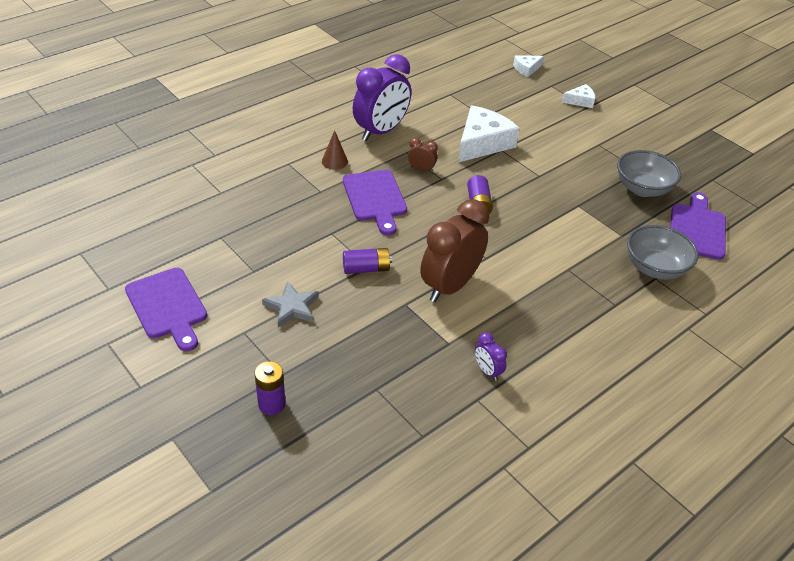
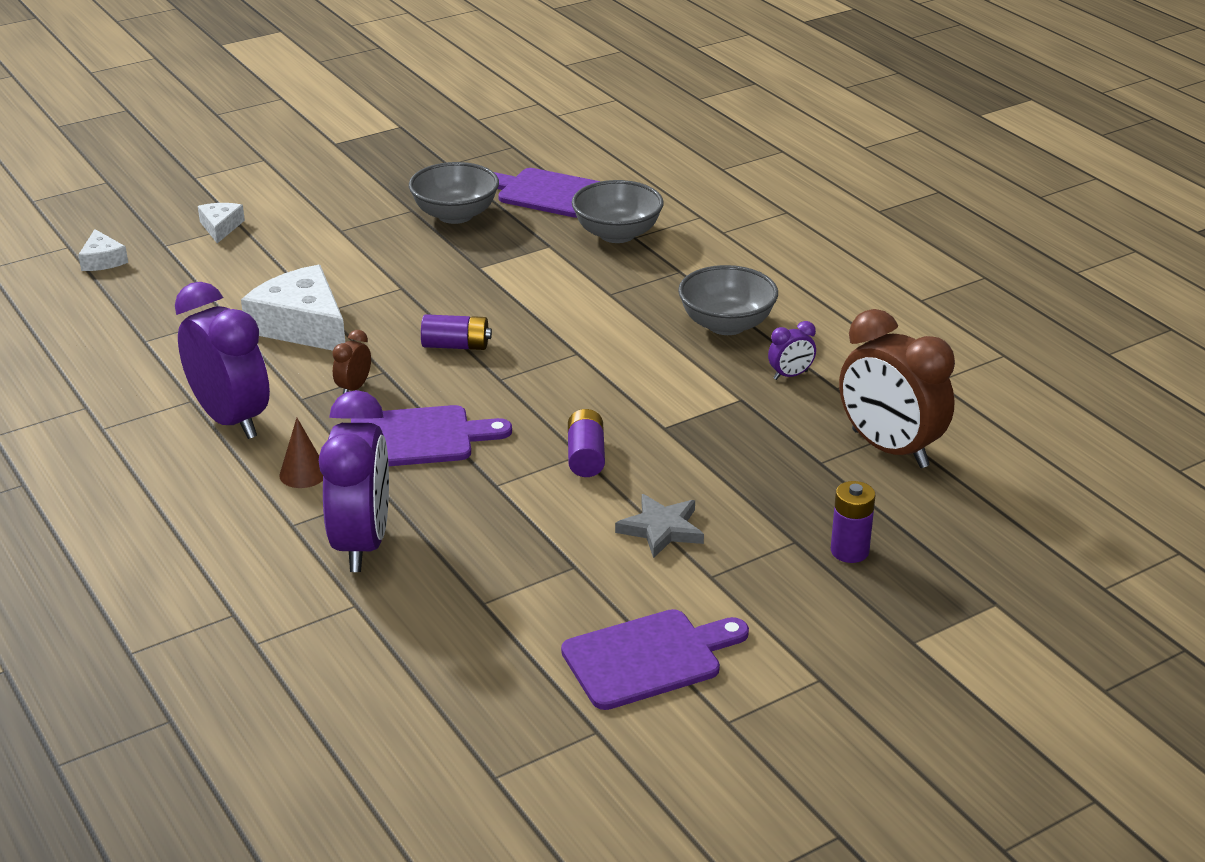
camera: 80 degrees left, 10 degrees down
(273, 188) = (362, 543): none -> purple clock
(450, 286) = (632, 387): brown clock -> brown clock (889, 449)
(547, 333) = (726, 325): none -> grey bowl

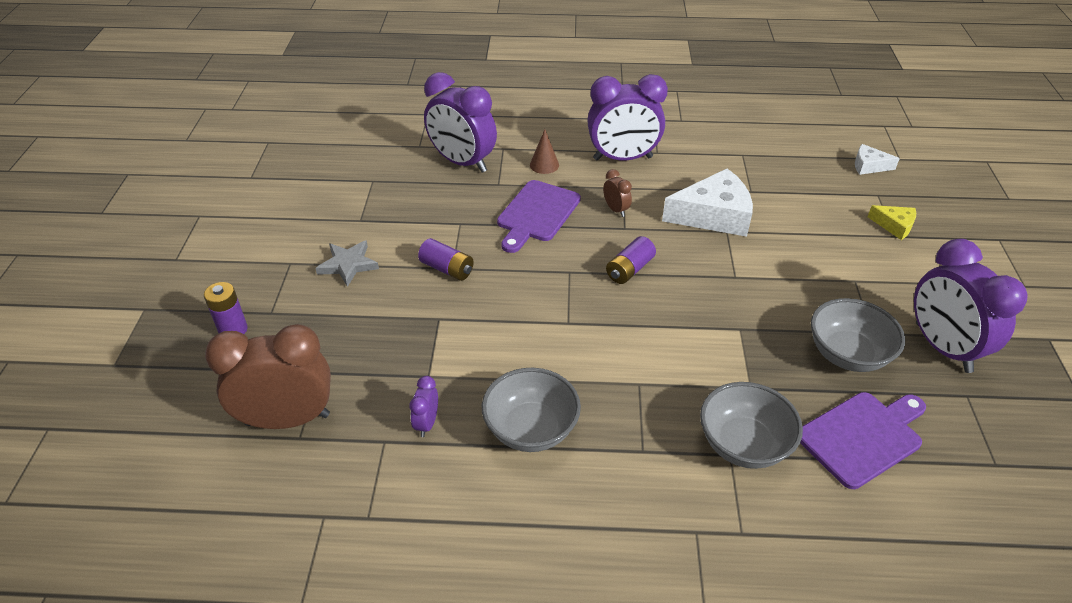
camera: 125 degrees right, 10 degrees up
(220, 227) = (894, 226): white cheese -> yellow cheese
(398, 180) = (942, 347): none -> purple clock
(648, 658) = (268, 212): purple cutting board -> none

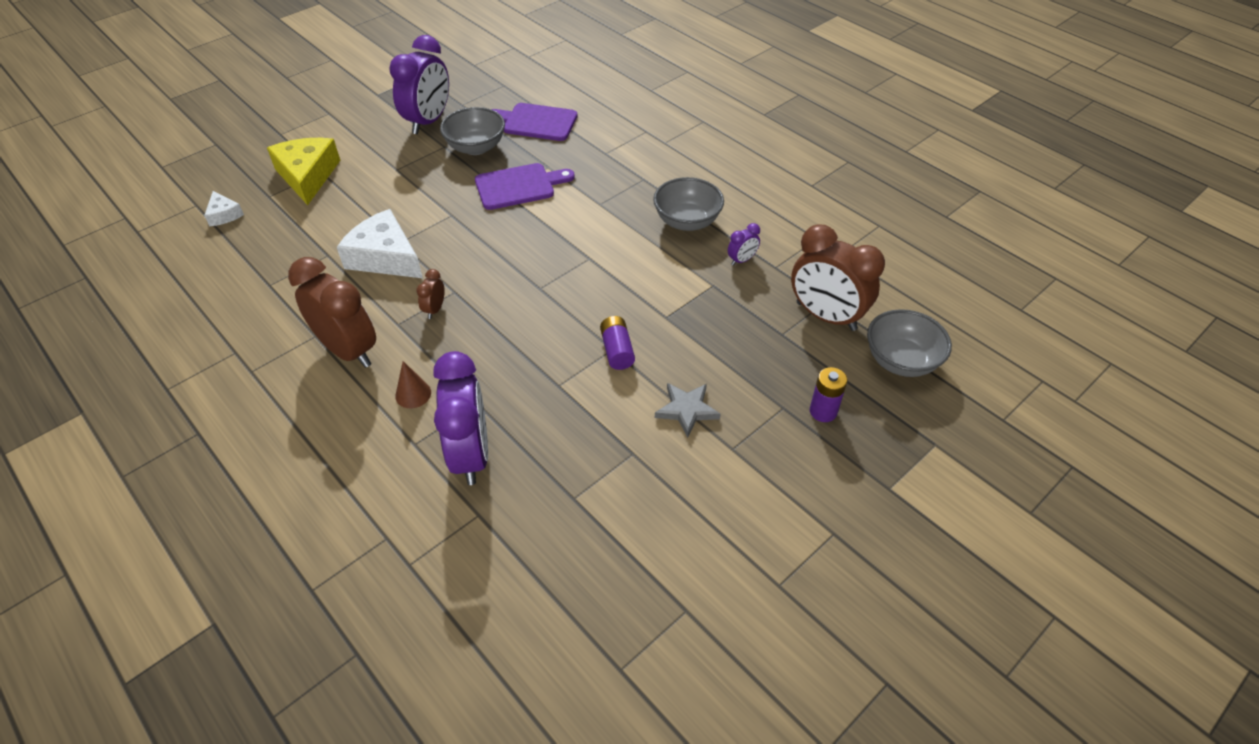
camera: 135 degrees left, 5 degrees up
(536, 214) = (492, 349): purple cutting board -> purple cutting board (519, 186)
(622, 158) = (348, 350): purple clock -> brown clock
(629, 269) = (501, 262): purple battery -> none
(743, 444) = (593, 152): grey bowl -> grey bowl (901, 361)
(894, 226) = (307, 176): yellow cheese -> yellow cheese, size x1.99

